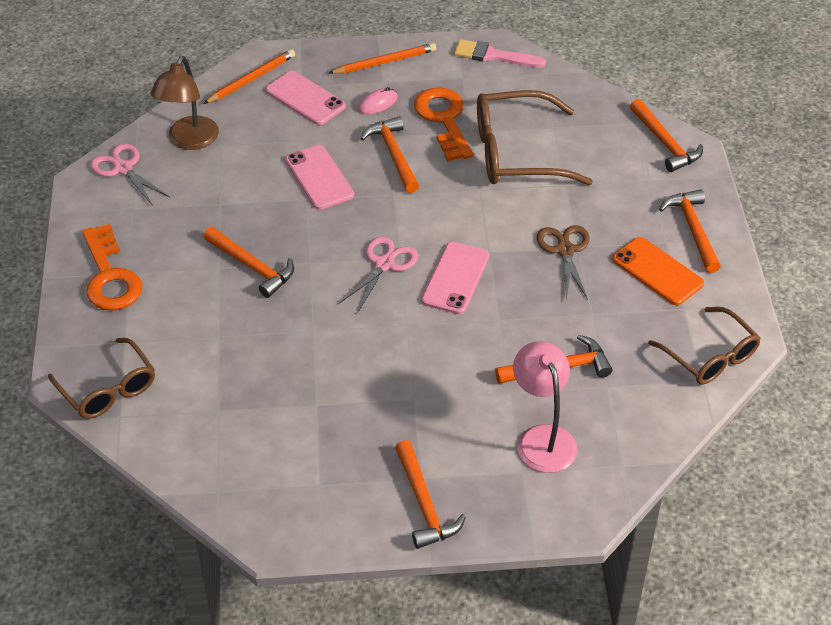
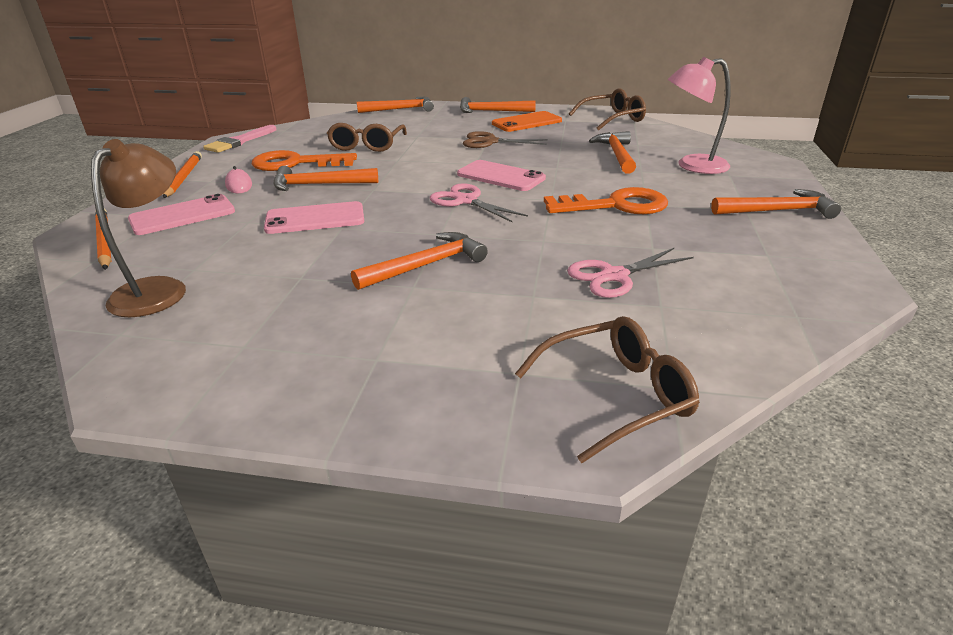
camera: 75 degrees left, 15 degrees down
(110, 276) = (373, 377): orange key -> orange key (615, 205)
(123, 168) = (147, 348): pink scissors -> pink scissors (614, 276)
(189, 141) = (158, 289): brown lamp -> brown lamp turned 105 degrees counterclockwise
(516, 153) = (367, 145): brown glasses -> brown glasses, size x0.66

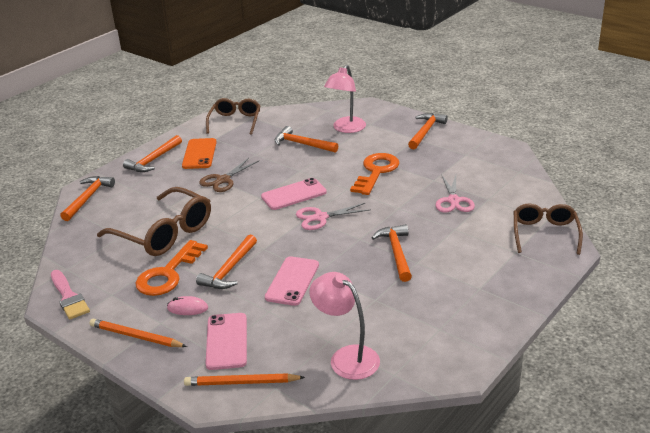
camera: 60 degrees left, 0 degrees up
(158, 289) = (346, 357): brown lamp -> pink lamp
(367, 145) = (164, 233): brown glasses -> brown glasses, size x1.53

